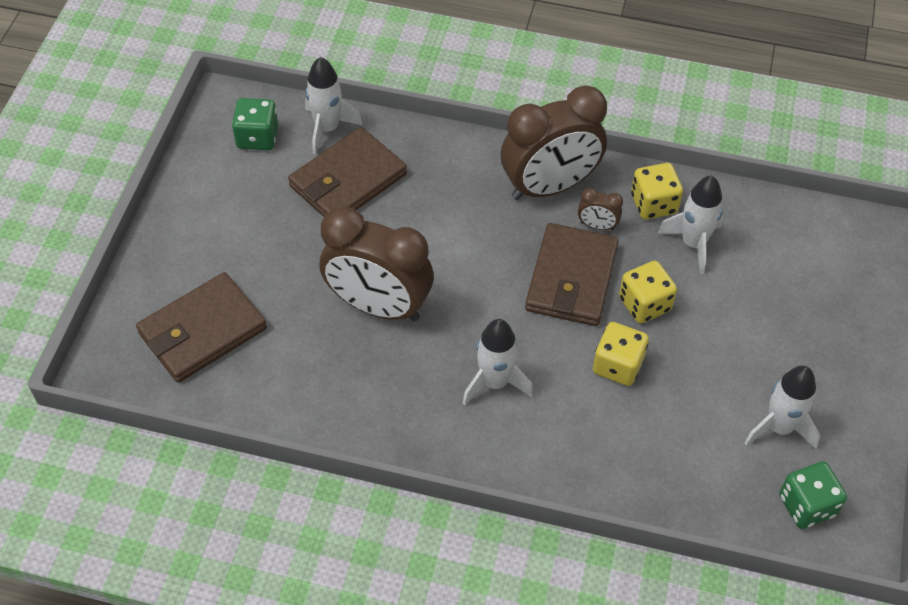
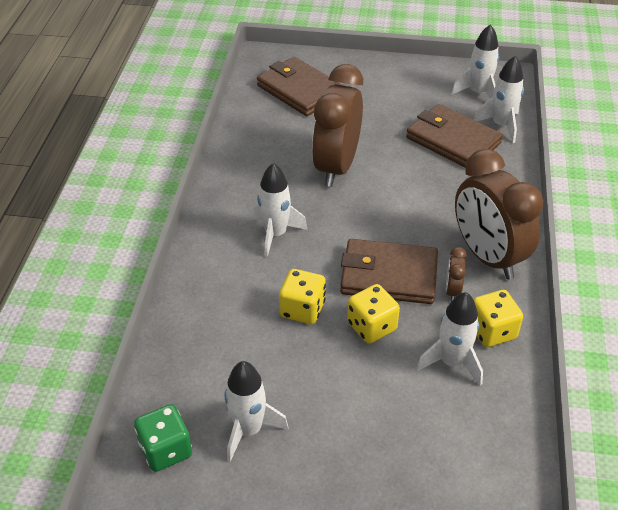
camera: 85 degrees right, 10 degrees down
(257, 137) = (478, 93): green dice -> white rocket

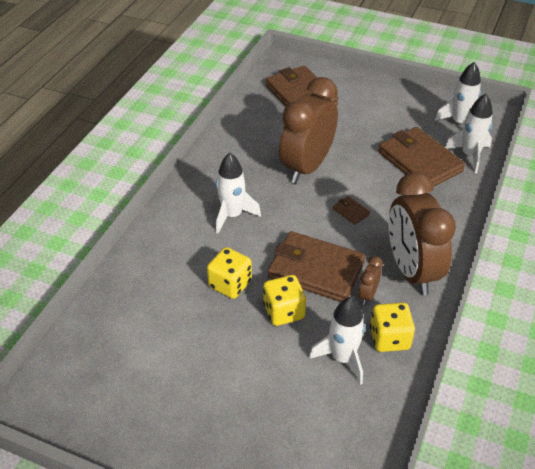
camera: 15 degrees right, 0 degrees up
(166, 450) = (72, 378): green dice -> none
(249, 430) = (146, 377): white rocket -> none
(401, 206) = (351, 212): none -> brown wallet

